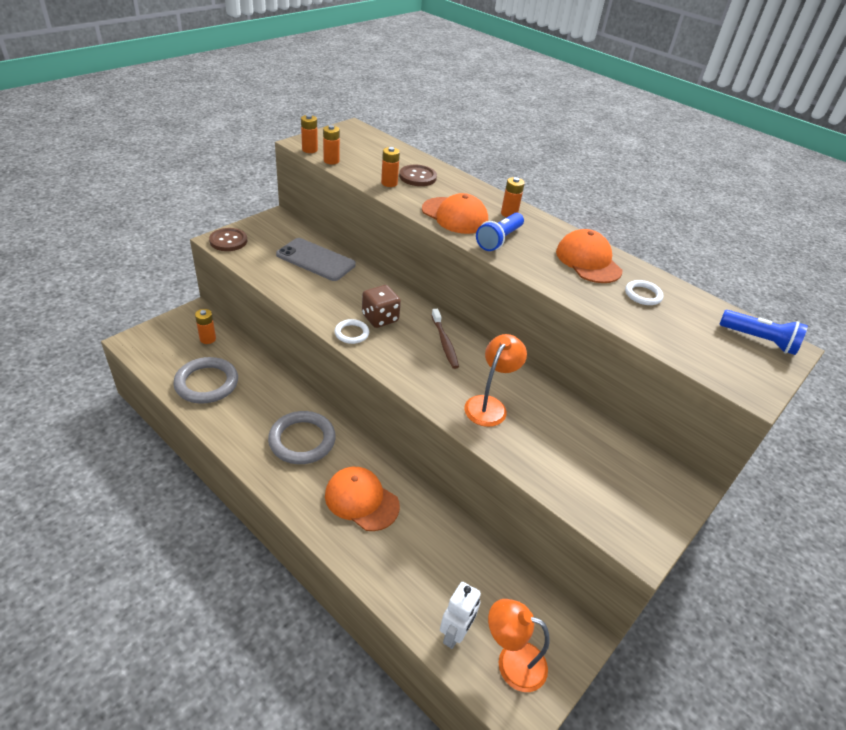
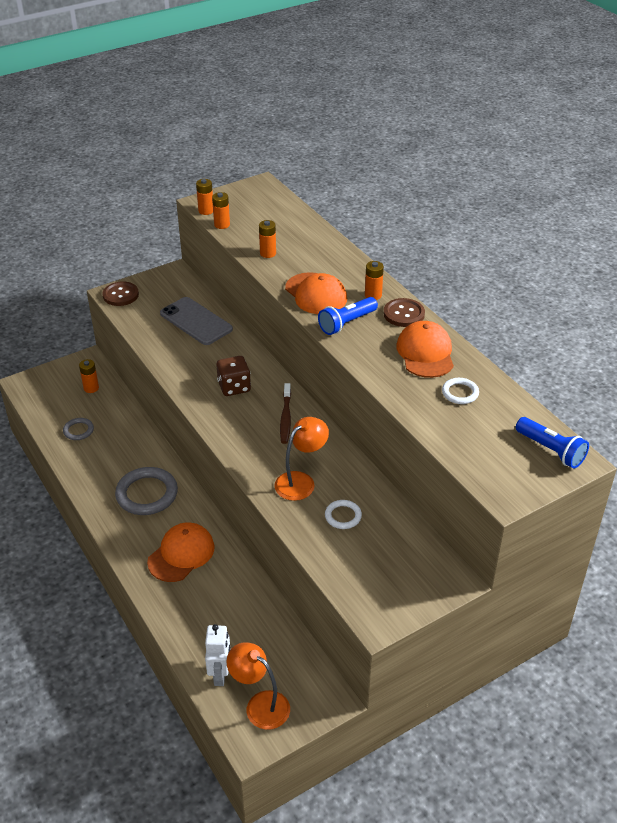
camera: 20 degrees right, 0 degrees up
(206, 383) = (78, 430): grey ring -> grey ring, size x0.52
(351, 333) = (201, 399): white ring -> white ring (343, 516)
(361, 500) = (181, 554): orange cap -> orange cap turned 75 degrees clockwise
(417, 177) = (300, 247): brown button -> brown button (404, 314)
(455, 634) = (220, 674): white robot -> white robot turned 45 degrees counterclockwise

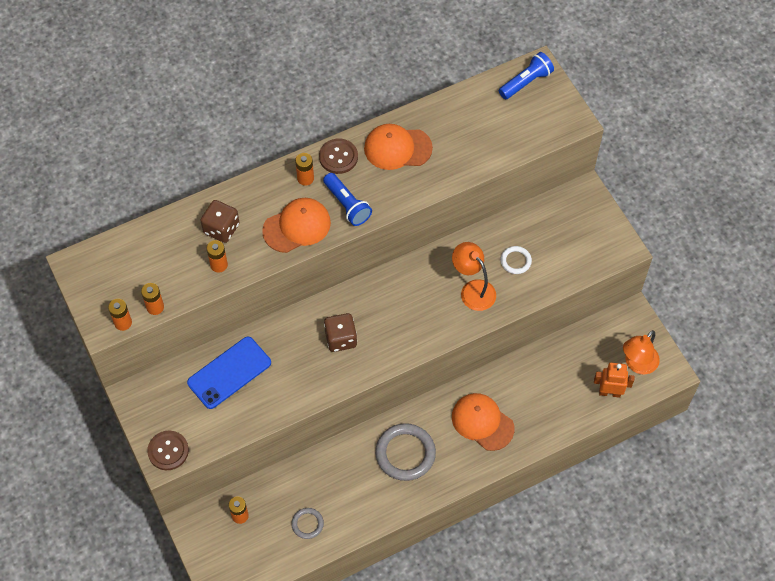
camera: 85 degrees left, 20 degrees up
(196, 321) = (229, 373): grey phone -> blue phone
(220, 674) = (609, 392): white robot -> orange robot
(286, 418) = (390, 296): brown toothbrush -> none
(307, 251) = (221, 229): none -> brown dice
(460, 393) = (453, 131): white ring -> none

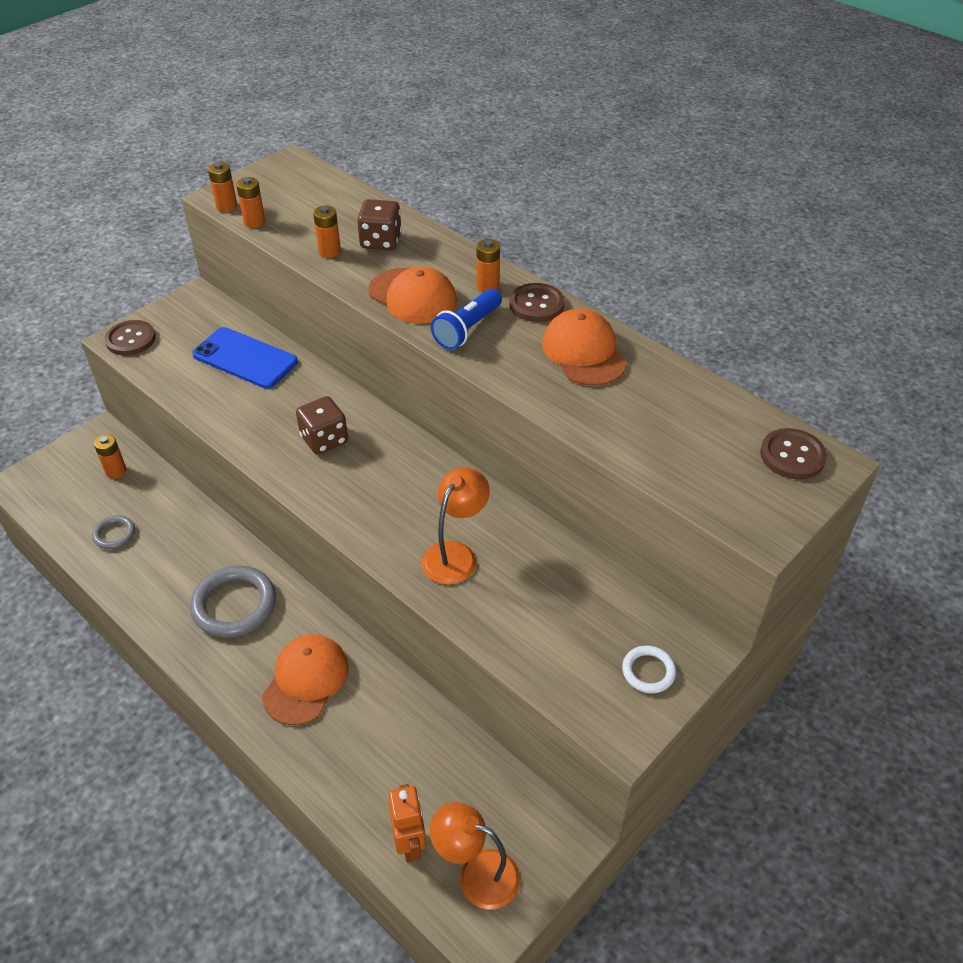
camera: 70 degrees right, 15 degrees down
(515, 261) = (527, 592): white ring -> white ring (648, 671)
(526, 82) = (792, 456): blue flashlight -> brown button

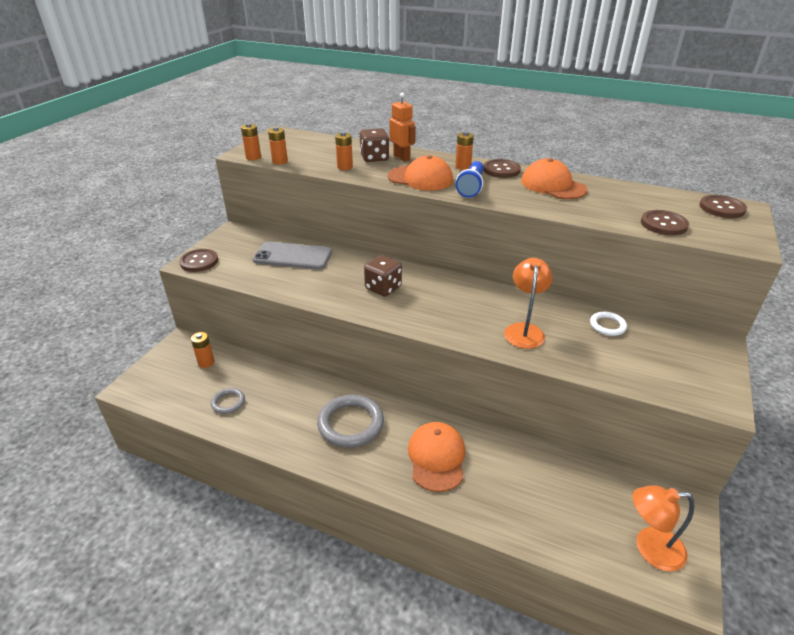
camera: 20 degrees left, 10 degrees down
(245, 358) = (293, 256): blue phone -> grey phone
(410, 843) = (589, 544): orange robot -> orange robot (402, 157)
(648, 671) = (701, 363): white ring -> white ring (607, 325)
(674, 464) = (663, 224): none -> brown button

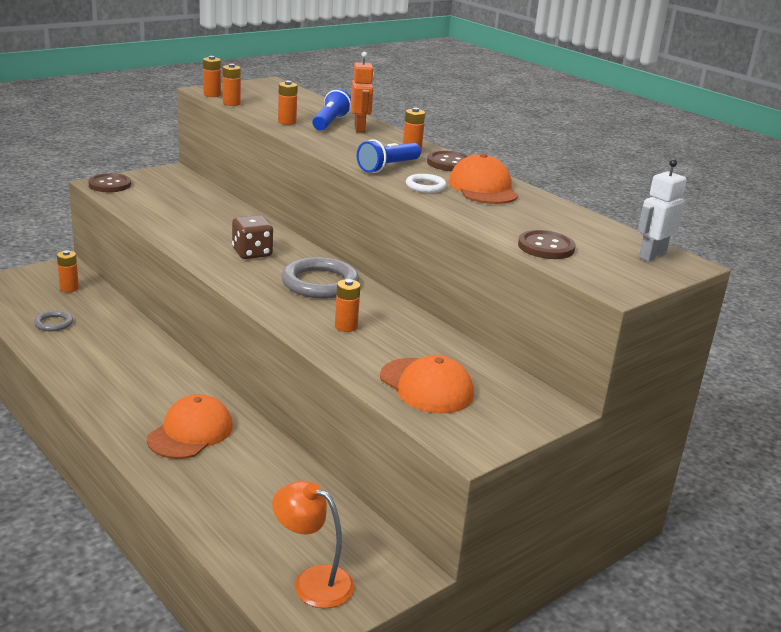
camera: 25 degrees right, 10 degrees down
(293, 256) = (200, 205): grey phone -> none
(350, 424) = (142, 378): grey ring -> grey ring (320, 283)
(374, 158) = (330, 122): brown dice -> blue flashlight
(420, 178) = (347, 148): orange cap -> orange cap (426, 386)
(524, 330) = (346, 326): orange lamp -> orange battery
(607, 325) = (445, 353): white ring -> white ring (425, 186)
(721, 208) = (652, 256): brown button -> white robot

